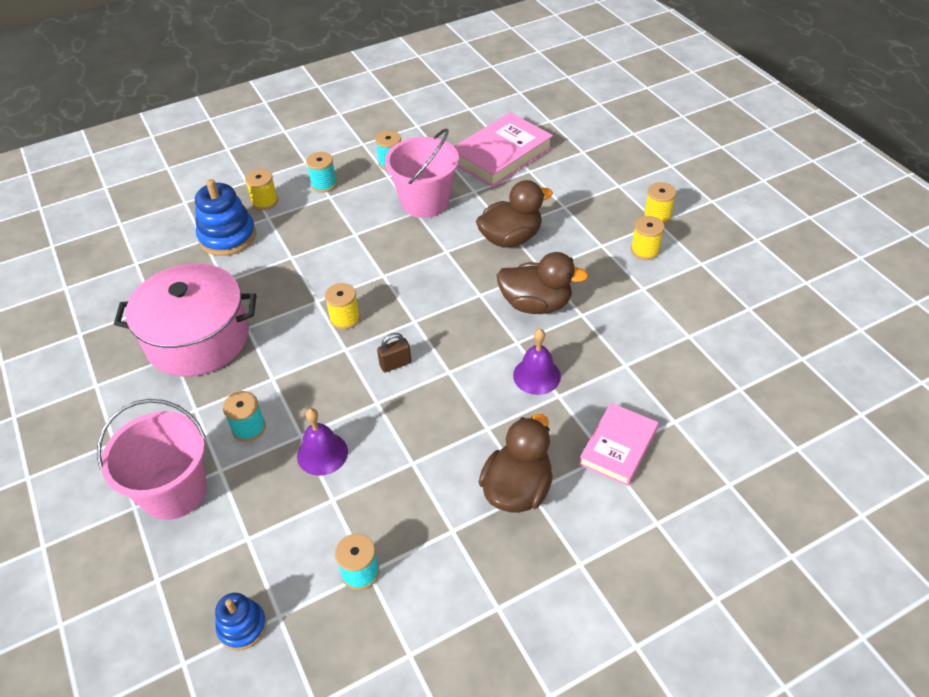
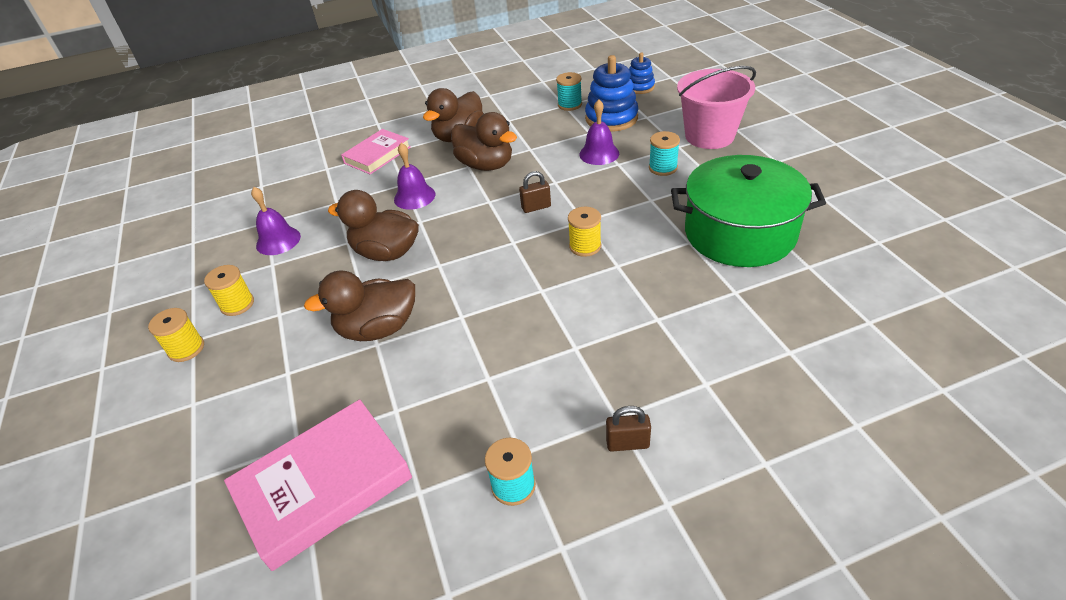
camera: 170 degrees left, 5 degrees down
(197, 338) = (739, 233): pink pot -> green pot
(227, 237) = (755, 354): blue stacking toy -> blue stacking toy (611, 118)
(265, 202) = (719, 414): yellow spool -> none
(324, 184) = (627, 443): turquoise spool -> brown padlock
(425, 202) = (472, 394): pink bucket -> none
(465, 429) = (486, 165): none -> brown duck
(656, 313) = (278, 241): none -> purple bell

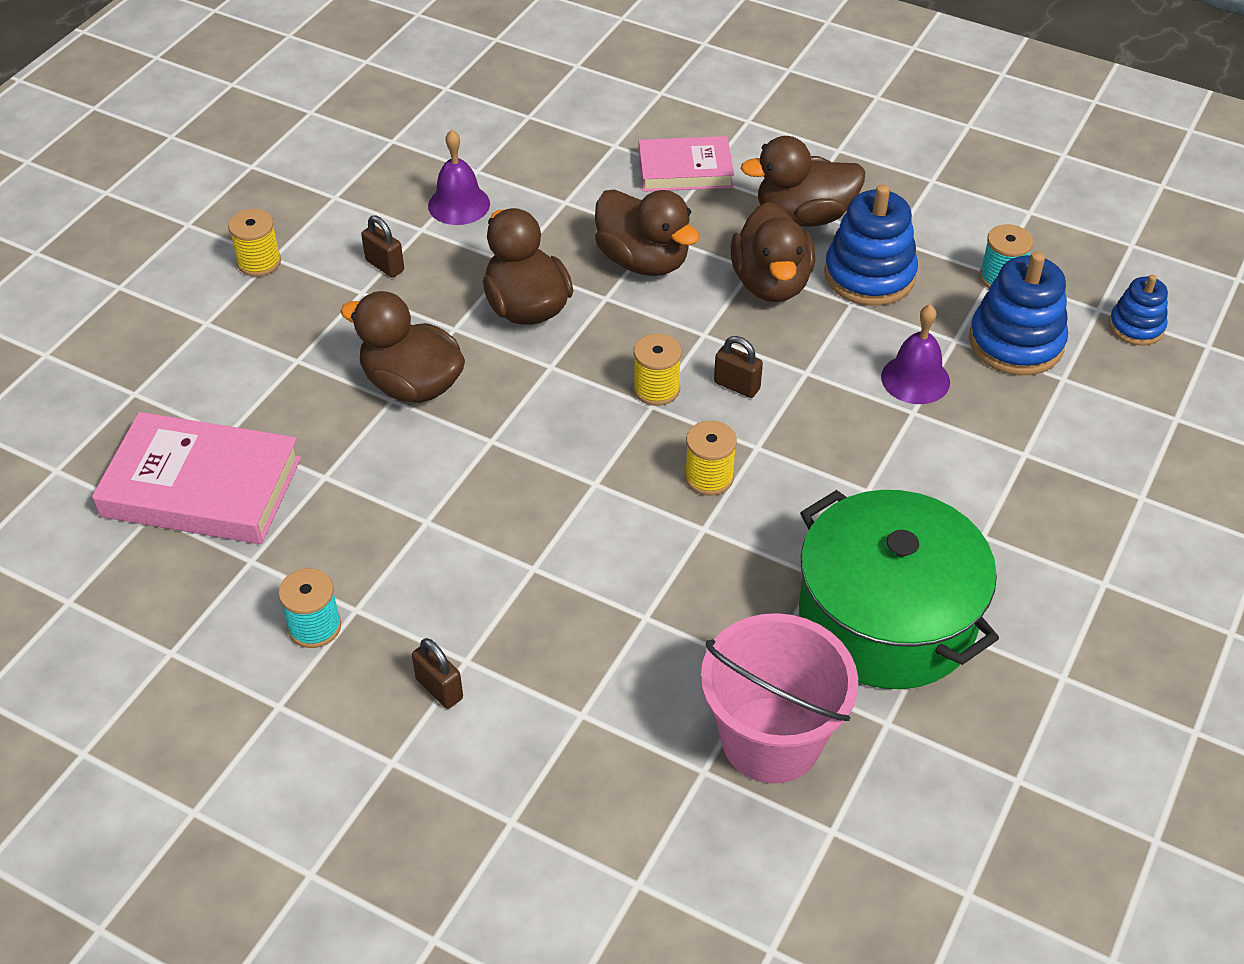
camera: 45 degrees right, 5 degrees up
(237, 304) = (344, 250): yellow spool -> yellow spool (656, 389)
(275, 293) = (385, 265): none -> brown padlock
(414, 197) = (643, 261): purple bell -> brown duck
(520, 136) = (869, 275): none -> blue stacking toy
(663, 168) = (952, 464): turquoise spool -> none
(709, 136) = (1089, 474): pink bucket -> pink bucket (771, 739)

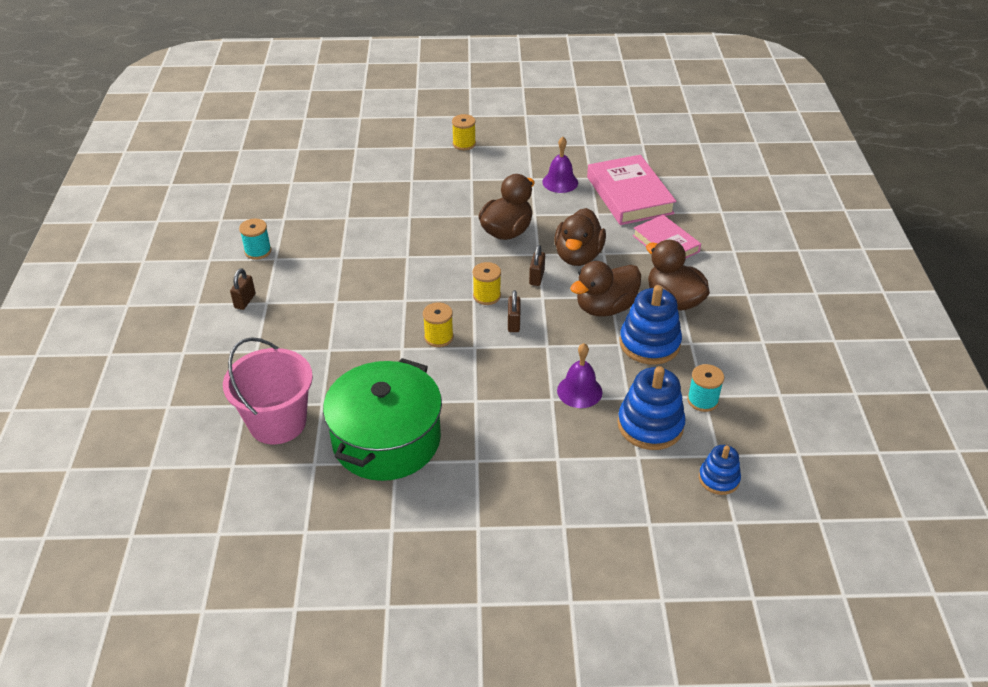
camera: 60 degrees right, 5 degrees down
(201, 487) = (316, 188): pink book -> pink book (629, 195)
(385, 265) = (495, 178): brown padlock -> brown padlock (536, 277)
(412, 385) = (423, 218): brown duck -> none

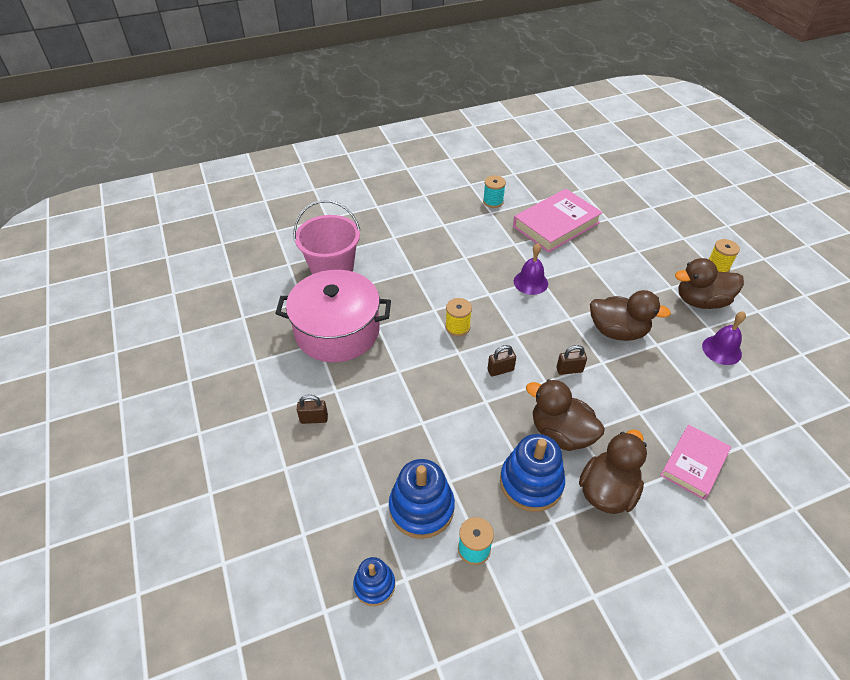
camera: 70 degrees right, 5 degrees up
(245, 301) = (439, 214): brown padlock -> brown padlock (314, 419)
(386, 439) = (337, 331): green pot -> pink pot
(487, 296) = (524, 342): yellow spool -> none
(578, 256) = (620, 393): brown duck -> brown duck (701, 301)
(579, 391) = (440, 440): purple bell -> purple bell (530, 282)
(629, 195) = (749, 412): pink book -> pink book (556, 225)

